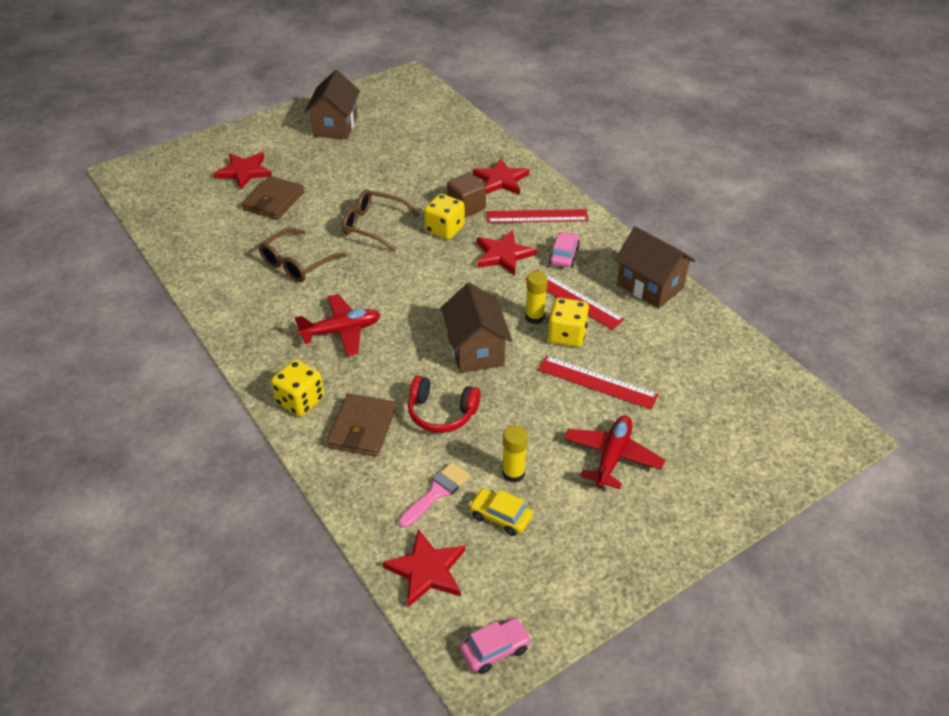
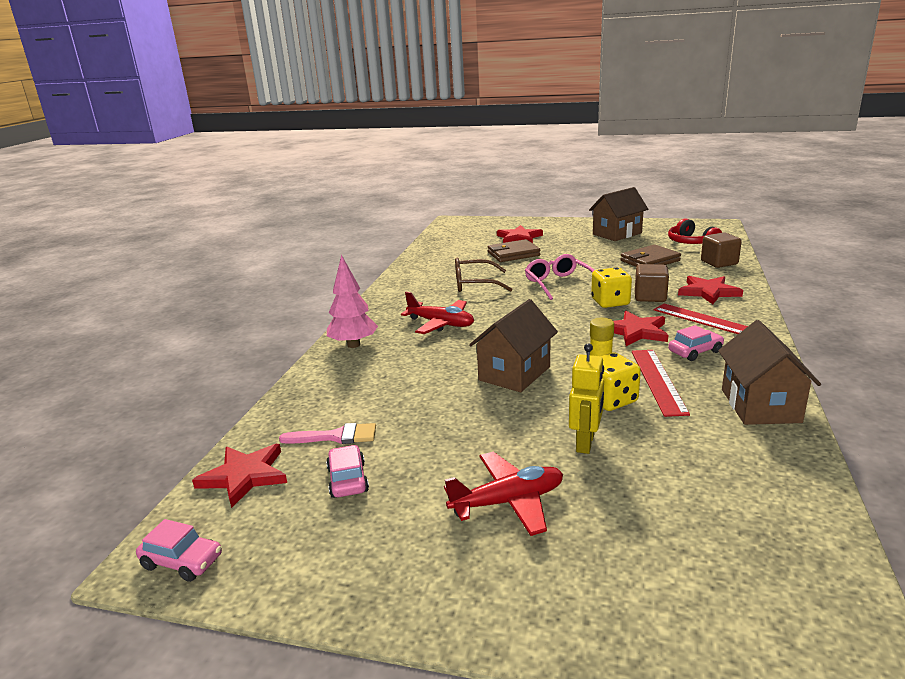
camera: 50 degrees right, 20 degrees down
(300, 401) = (354, 345): yellow dice -> pink tree
(362, 428) = (360, 376): brown wallet -> brown wallet (650, 261)
(373, 225) = (558, 284): brown glasses -> pink glasses
(441, 413) = (424, 395): red headphones -> red headphones (691, 242)
(468, 136) = (719, 263): none -> brown cube
(500, 516) = (348, 480): yellow car -> pink car
(513, 473) = (407, 460): yellow glue stick -> none
(597, 382) = (585, 443): red ruler -> yellow robot

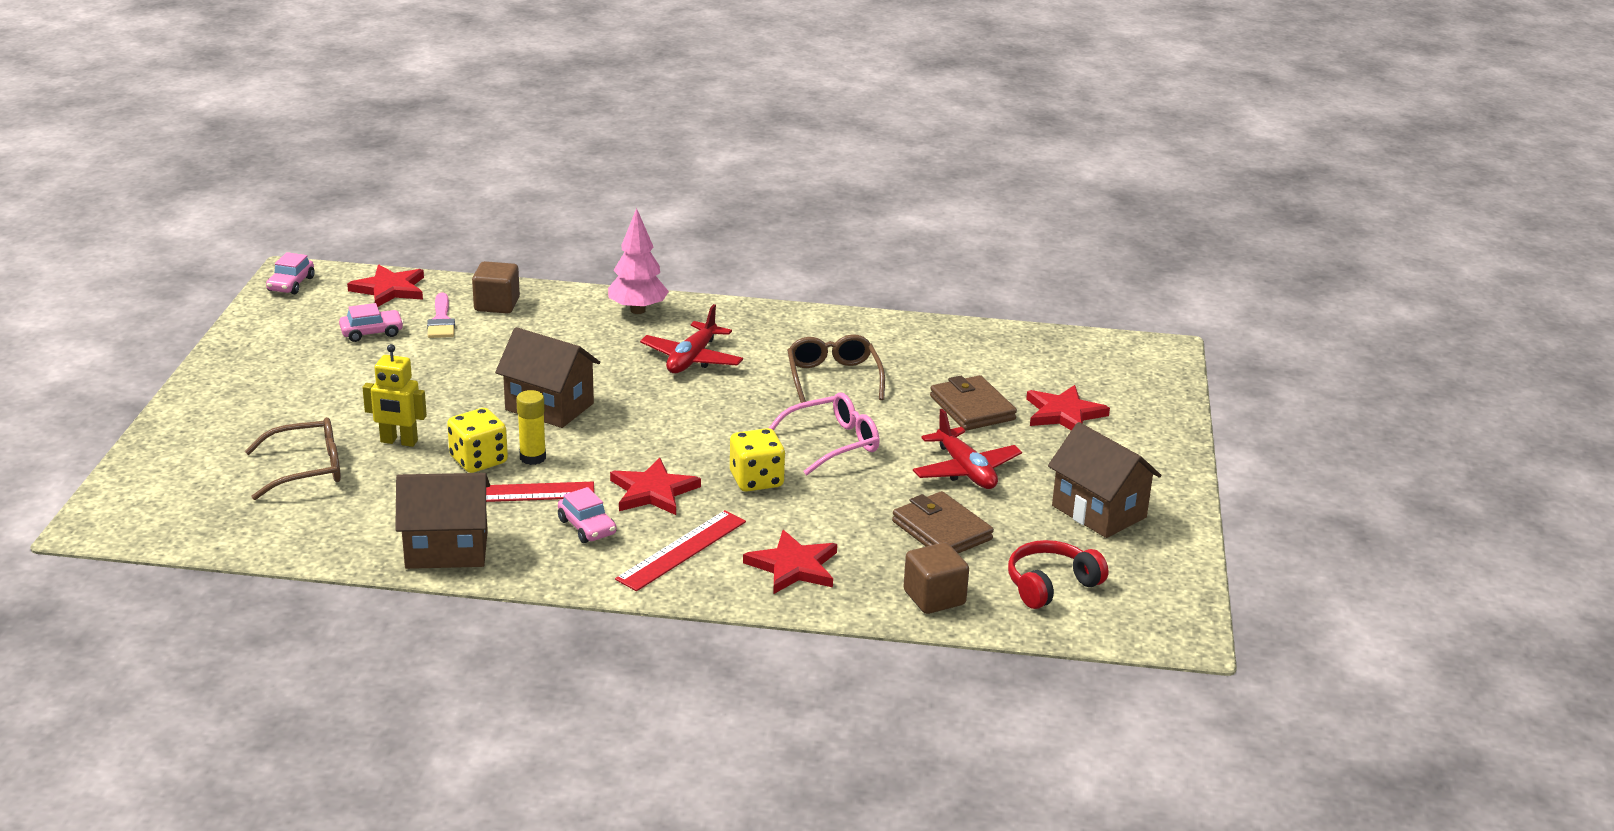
camera: 80 degrees right, 5 degrees up
(508, 502) = (320, 403): red plane -> red plane (965, 470)
(650, 297) = (776, 514): brown cube -> brown cube (497, 305)
(654, 497) = (307, 469): none -> brown glasses

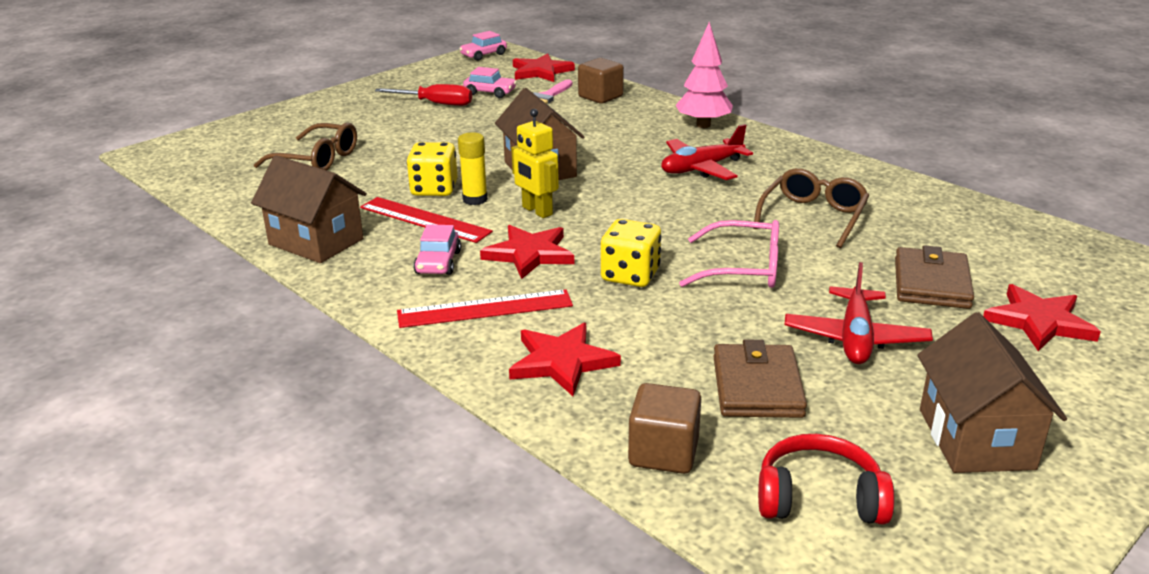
camera: 40 degrees right, 0 degrees up
(333, 364) = (436, 104): none -> red screwdriver
(399, 442) = (401, 161): yellow robot -> yellow robot (537, 211)

